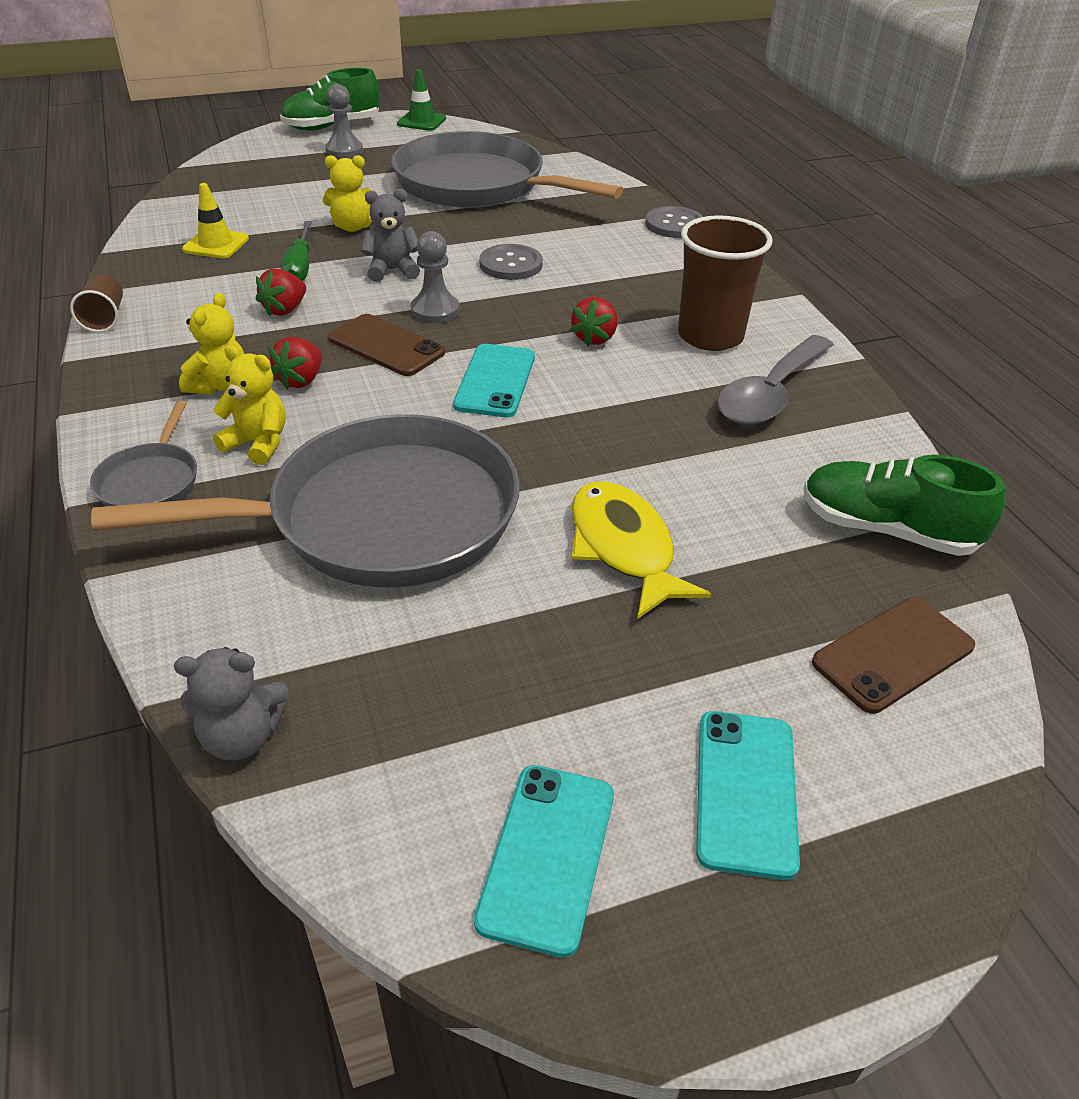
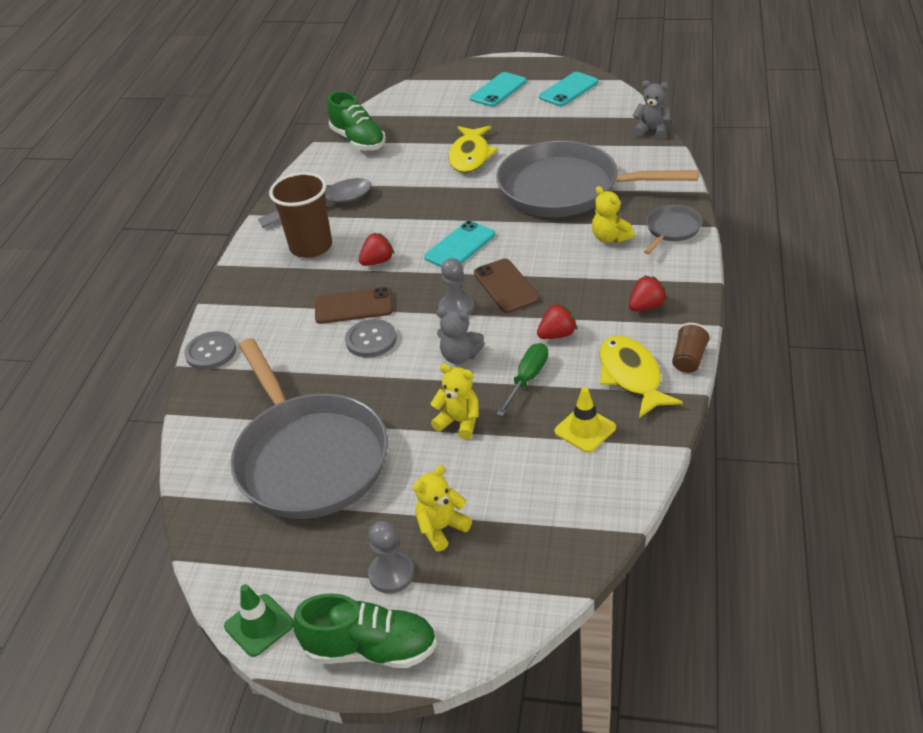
camera: 145 degrees left, 0 degrees up
(176, 291) = (631, 376): none -> yellow fish
(220, 385) = (621, 280): yellow teddy bear -> yellow teddy bear (441, 528)
(301, 380) = (570, 272): red strawberry -> red strawberry (646, 306)
(893, 654) = (411, 108): brown phone -> brown phone (354, 306)

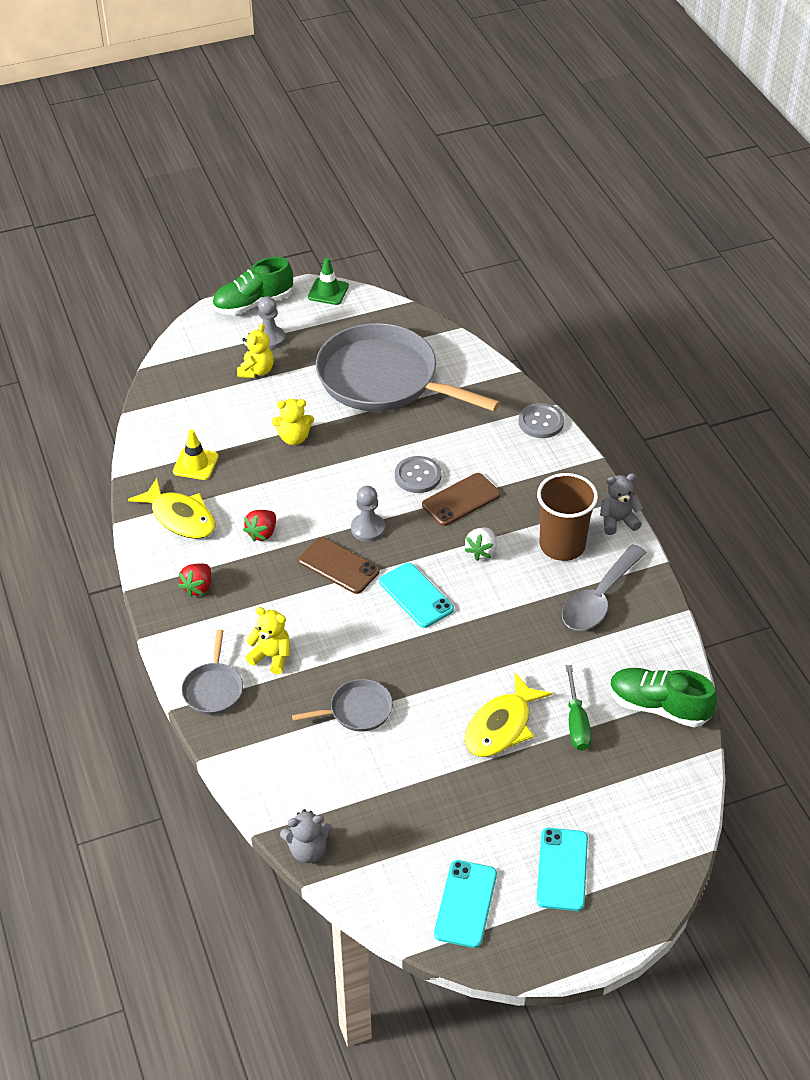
camera: 145 degrees right, 5 degrees up
(377, 261) = (481, 551): red strawberry -> white strawberry
(460, 246) = (416, 595): turquoise phone -> turquoise phone turned 45 degrees counterclockwise
(460, 356) = (331, 487): grey teddy bear -> grey teddy bear (617, 521)
(470, 156) = (501, 726): yellow fish -> yellow fish turned 120 degrees counterclockwise
(527, 379) = (263, 487): green screwdriver -> green screwdriver (576, 722)
(565, 189) = (357, 710): grey pan -> grey pan, size x0.43
(689, 359) = (139, 548): brown cup -> none

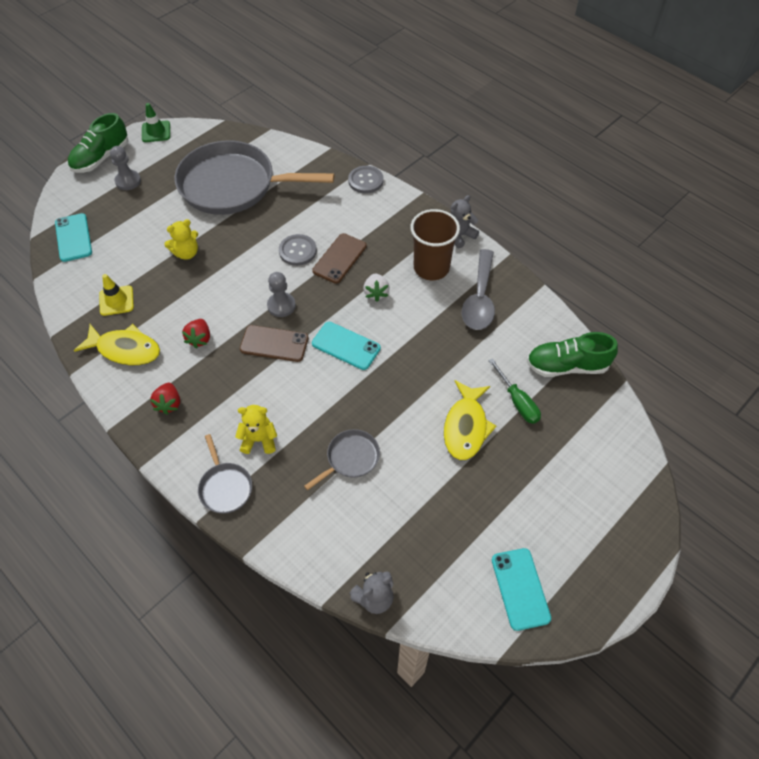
camera: 25 degrees left, 10 degrees up
(256, 371) = (130, 209): yellow teddy bear -> none
(562, 869) = (574, 526): turquoise phone -> turquoise phone (73, 237)

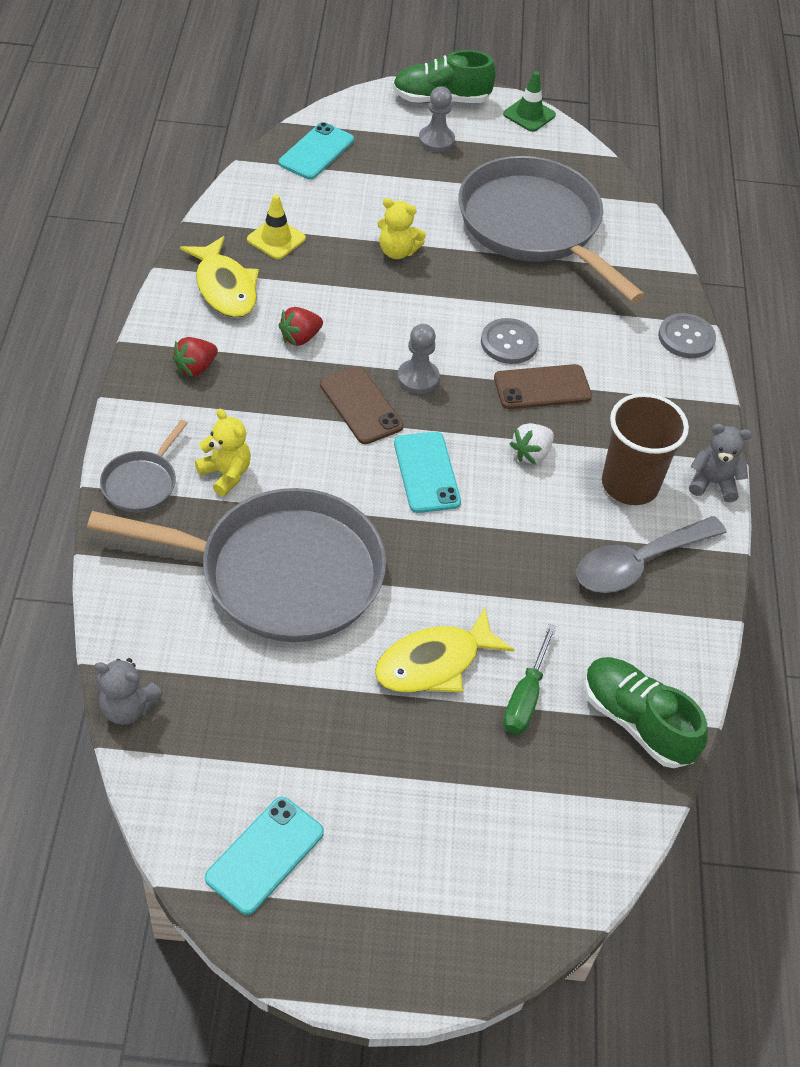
camera: 45 degrees right, 5 degrees down
(351, 458) = (282, 573): grey pan -> grey pan, size x2.32

